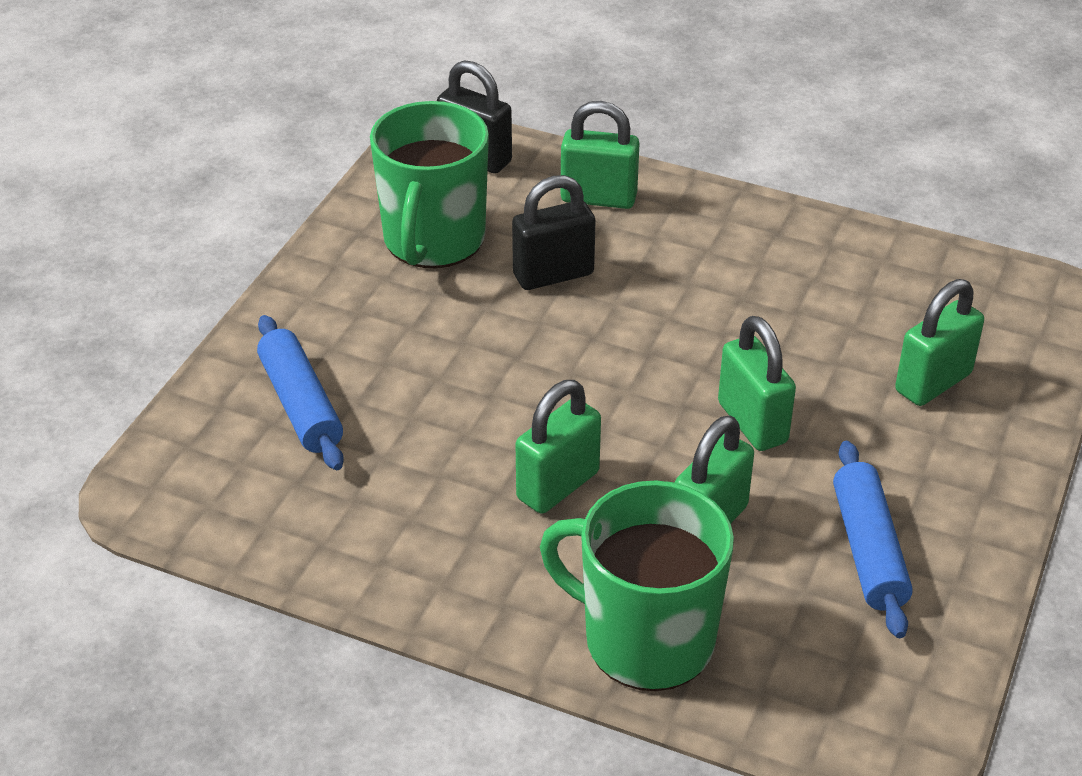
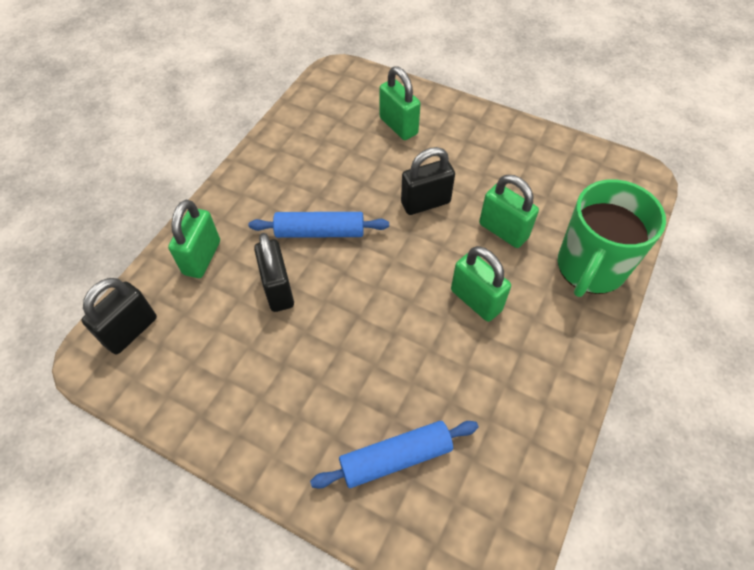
camera: 85 degrees left, 15 degrees up
(433, 240) = (224, 363): green mug -> none
(752, 423) = (425, 203): green padlock -> black padlock
(868, 550) = (518, 169): blue rolling pin -> blue rolling pin (320, 232)

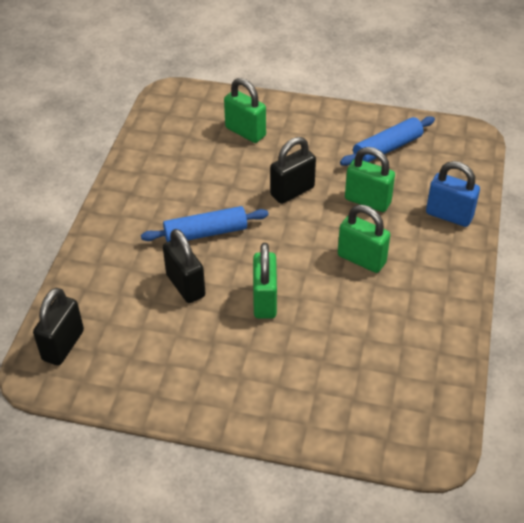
camera: 15 degrees left, 10 degrees down
(202, 257) = (104, 274): green padlock -> green padlock (265, 301)
(395, 458) = (334, 388): blue rolling pin -> blue rolling pin (387, 148)
(590, 267) = (449, 215): green mug -> blue padlock

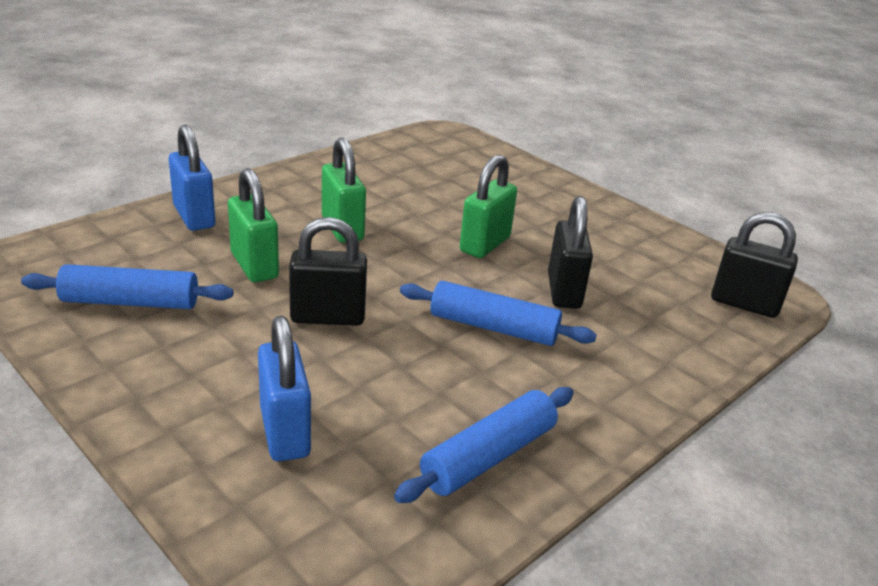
camera: 150 degrees left, 15 degrees down
(63, 345) = (744, 304): black padlock -> black padlock turned 60 degrees clockwise
(156, 164) = (489, 456): none -> blue rolling pin
(245, 132) = (285, 432): green padlock -> blue padlock

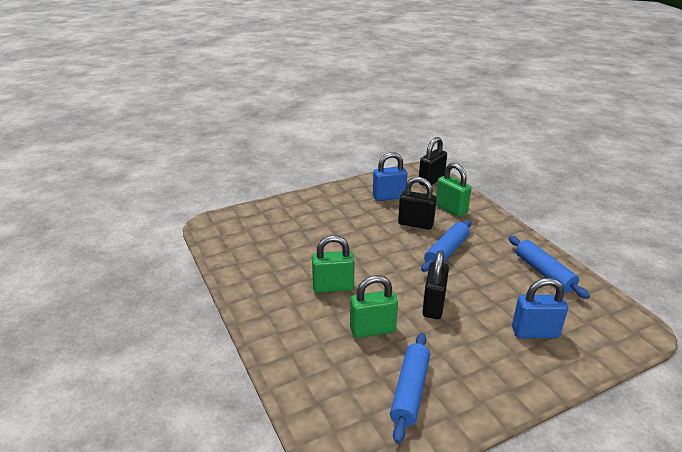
camera: 70 degrees left, 0 degrees up
(194, 217) = (297, 355): blue padlock -> blue padlock (389, 197)
(485, 244) = (364, 238): green padlock -> green padlock (451, 209)

